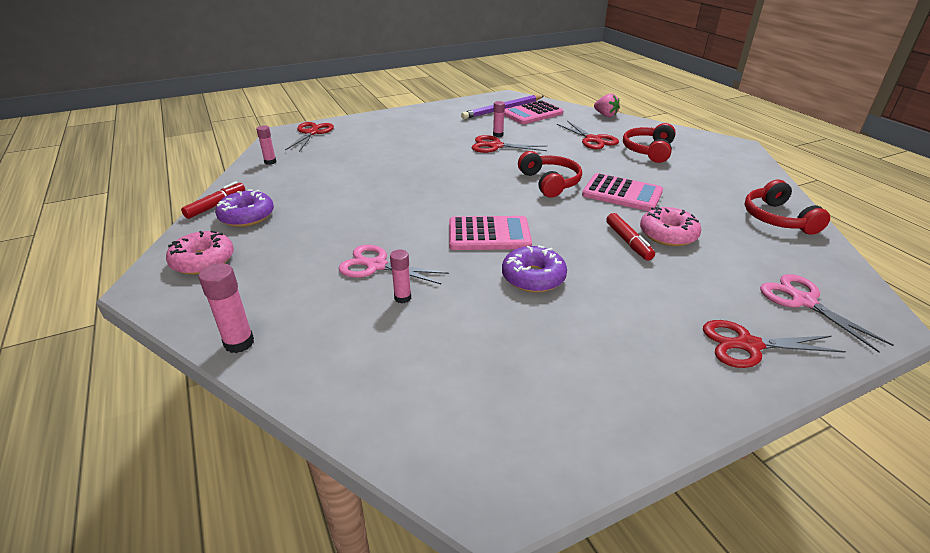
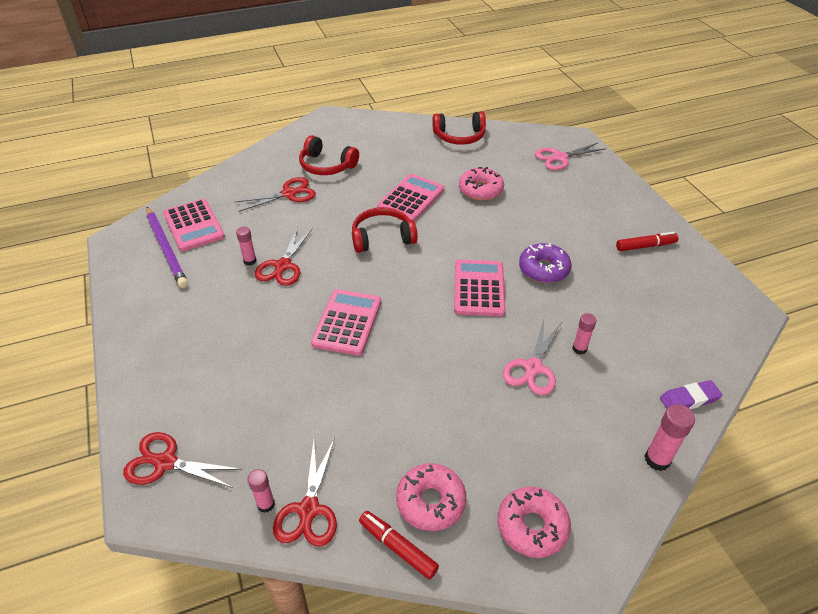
camera: 85 degrees left, 10 degrees up
(247, 216) = (430, 501): purple donut -> pink donut
(315, 383) = (689, 399): none -> purple eraser
(433, 174) = (347, 322): none -> pink calculator
(605, 115) = (224, 173): pink strawberry -> none
(628, 242) = (491, 211): red marker -> red marker (645, 246)
(748, 345) = (606, 190): red scissors -> red scissors (309, 509)

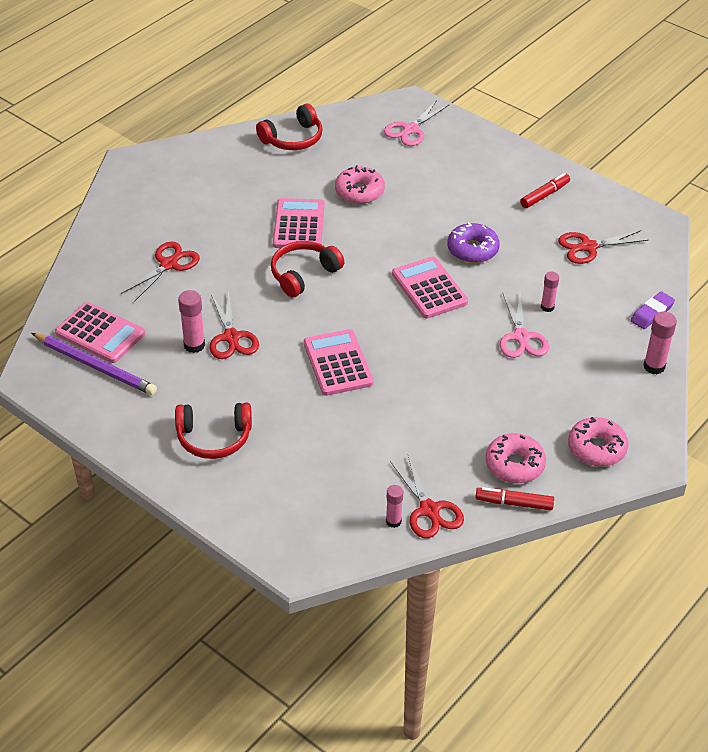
camera: 30 degrees left, 0 degrees up
(166, 463) = (285, 531): red scissors -> red scissors (588, 247)
(250, 261) = (194, 345): pink glue stick -> pink glue stick, size x1.51
(327, 165) = (180, 219): red headphones -> red headphones (214, 437)

